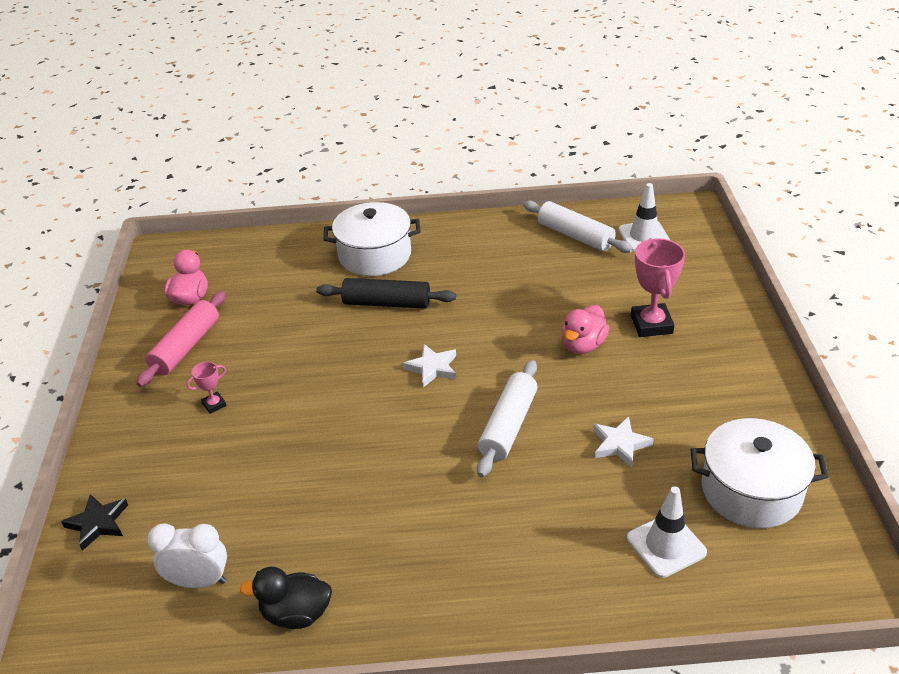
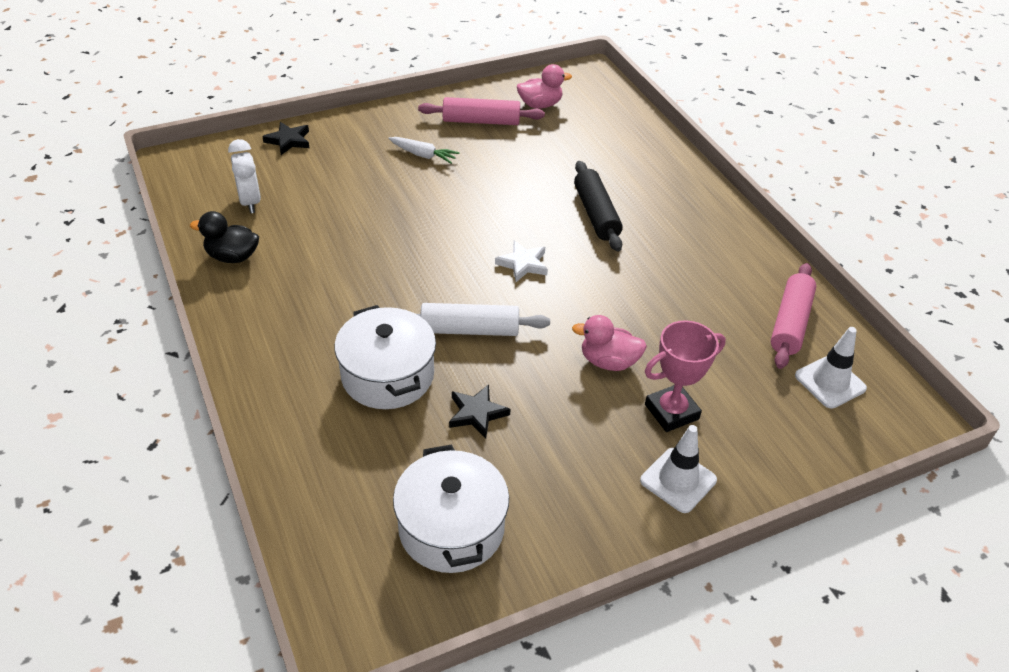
camera: 65 degrees right, 5 degrees up
(214, 404) = (423, 155): pink trophy -> white carrot
(296, 614) = (232, 257): black duck -> black duck turned 60 degrees counterclockwise
(375, 255) = (661, 189): white pot -> white pot (387, 375)
(575, 236) = (790, 323): white rolling pin -> pink rolling pin
(620, 444) = (477, 413): white star -> black star
(666, 545) = (359, 467): white traffic cone -> white traffic cone (678, 480)

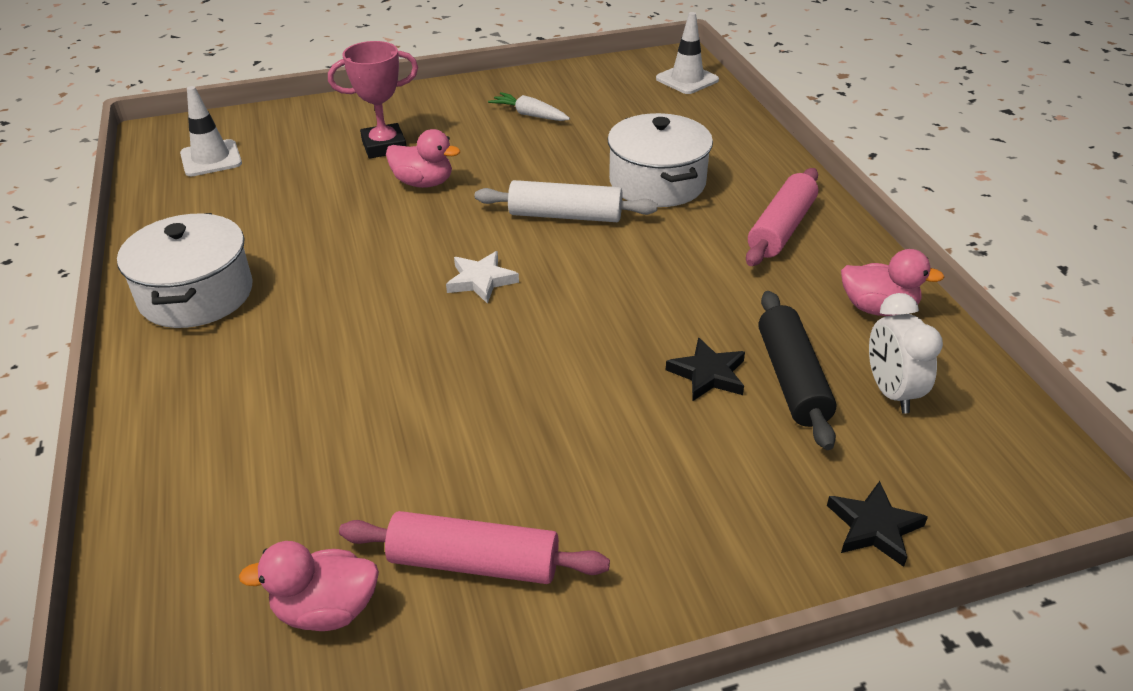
camera: 170 degrees left, 5 degrees down
(232, 257) = (878, 308): black duck -> pink duck
(423, 155) = (604, 475): white carrot -> white carrot (529, 115)
(451, 528) = (603, 95): white pot -> white pot (196, 294)
(477, 413) = (570, 153): black star -> black star (708, 374)
(596, 214) = (345, 344): black rolling pin -> black rolling pin (792, 379)
(678, 480) = (408, 109): white traffic cone -> white traffic cone (687, 79)
(790, 323) = (199, 205): pink rolling pin -> pink rolling pin (781, 228)

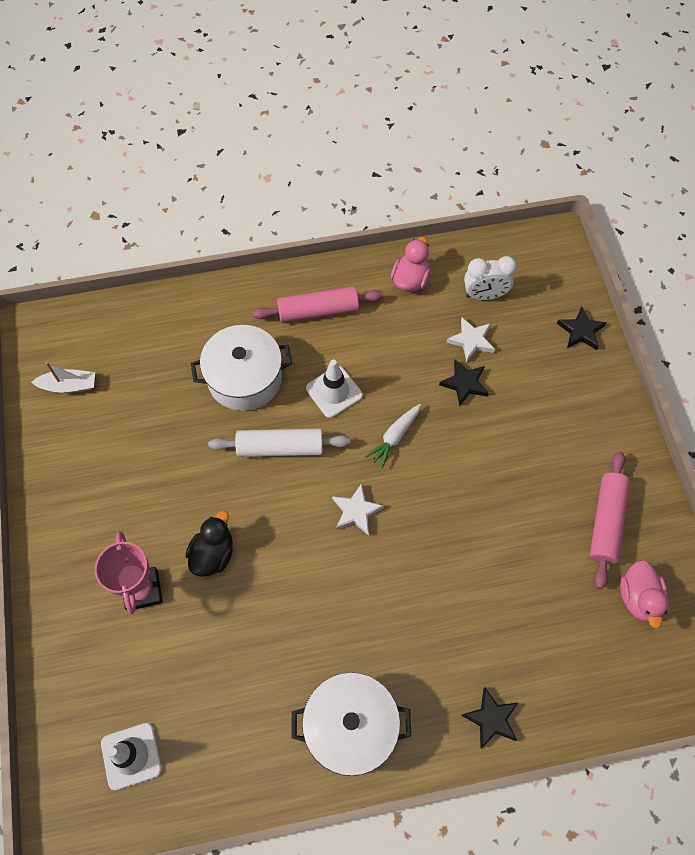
camera: 85 degrees left, 25 degrees up
(168, 419) = (491, 719): none -> black star
(423, 183) = (213, 554): pink duck -> black duck
(529, 115) = (112, 463): white carrot -> white carrot (394, 437)
(565, 215) = (280, 447): white rolling pin -> white rolling pin turned 75 degrees clockwise
(616, 83) = (69, 386): none -> white boat
(687, 79) = (78, 329): white traffic cone -> white traffic cone (334, 392)
(781, 228) = (318, 311): pink rolling pin -> pink rolling pin turned 45 degrees counterclockwise
(792, 379) = (471, 341): black rolling pin -> white star

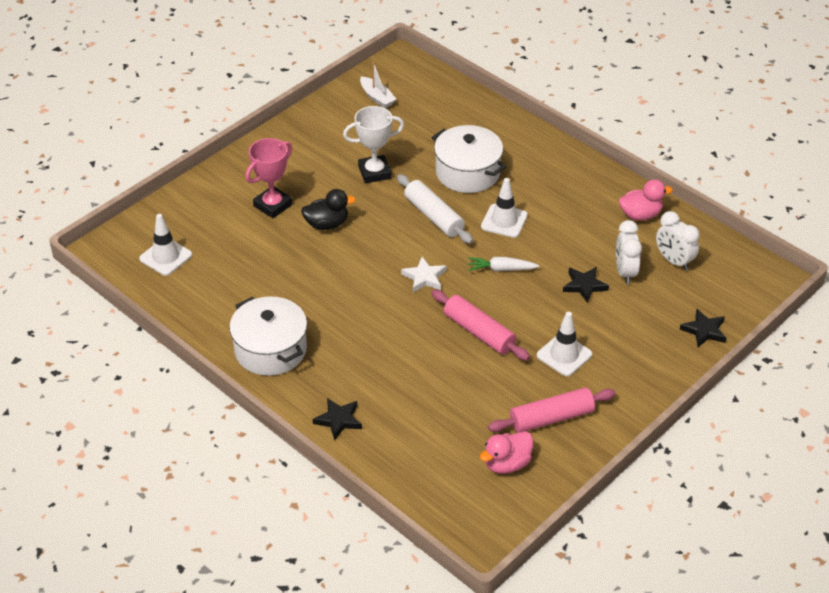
camera: 55 degrees right, 20 degrees down
(175, 460) = (374, 172): none -> white trophy
(318, 311) = (560, 181): pink rolling pin -> pink rolling pin (479, 332)
(471, 341) = (625, 272): white star -> white clock
(537, 459) = (564, 355): none -> white traffic cone

